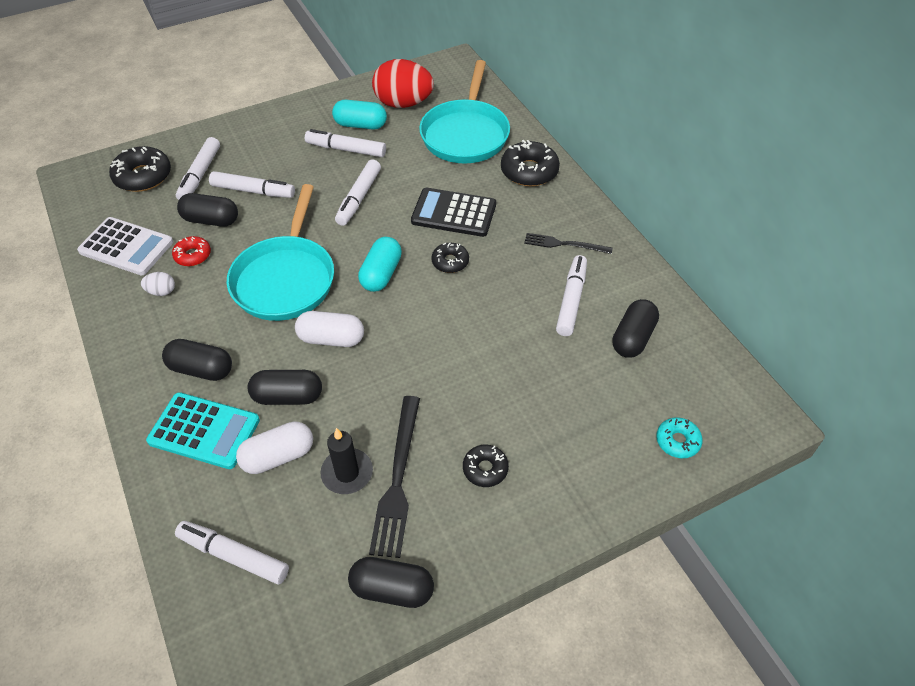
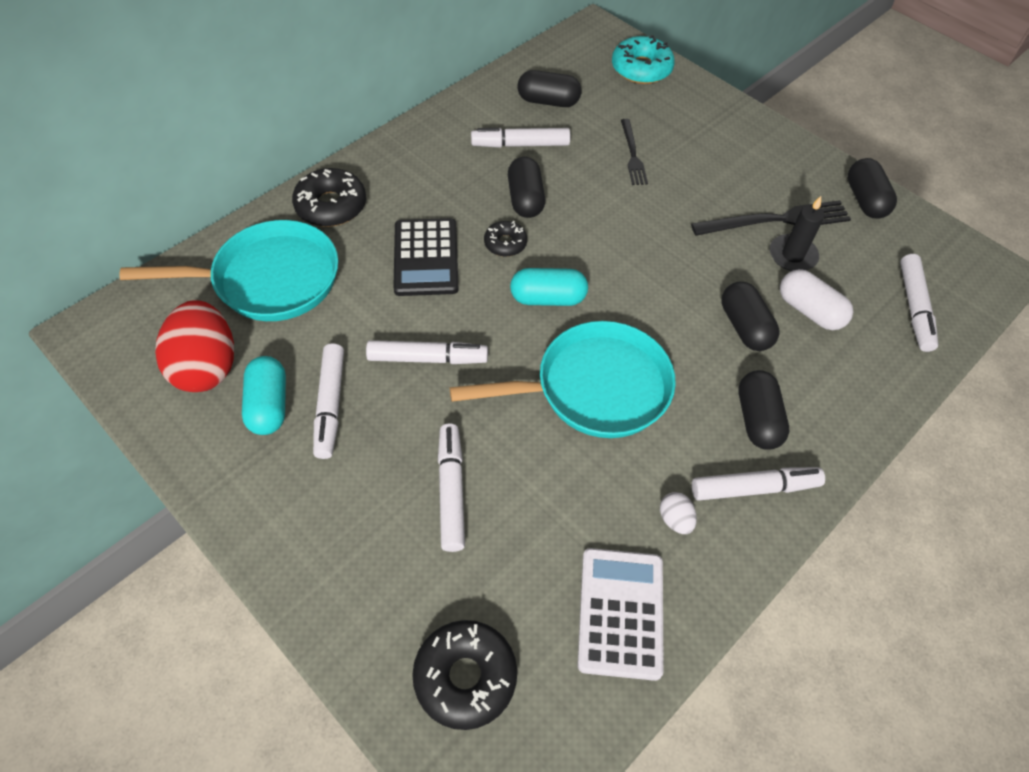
camera: 110 degrees left, 5 degrees up
(193, 255) = (600, 512): red donut -> none
(200, 175) = (437, 584): white marker -> white marker (754, 488)
(204, 431) = (823, 382): turquoise calculator -> none
(211, 220) = (527, 520): black capsule -> black capsule (525, 199)
(331, 339) = (657, 314): white capsule -> none
(485, 469) = (732, 169): black donut -> none
(564, 244) = (445, 160): black fork -> black fork (632, 155)
(677, 441) = (641, 69): turquoise donut -> turquoise donut, size x1.71

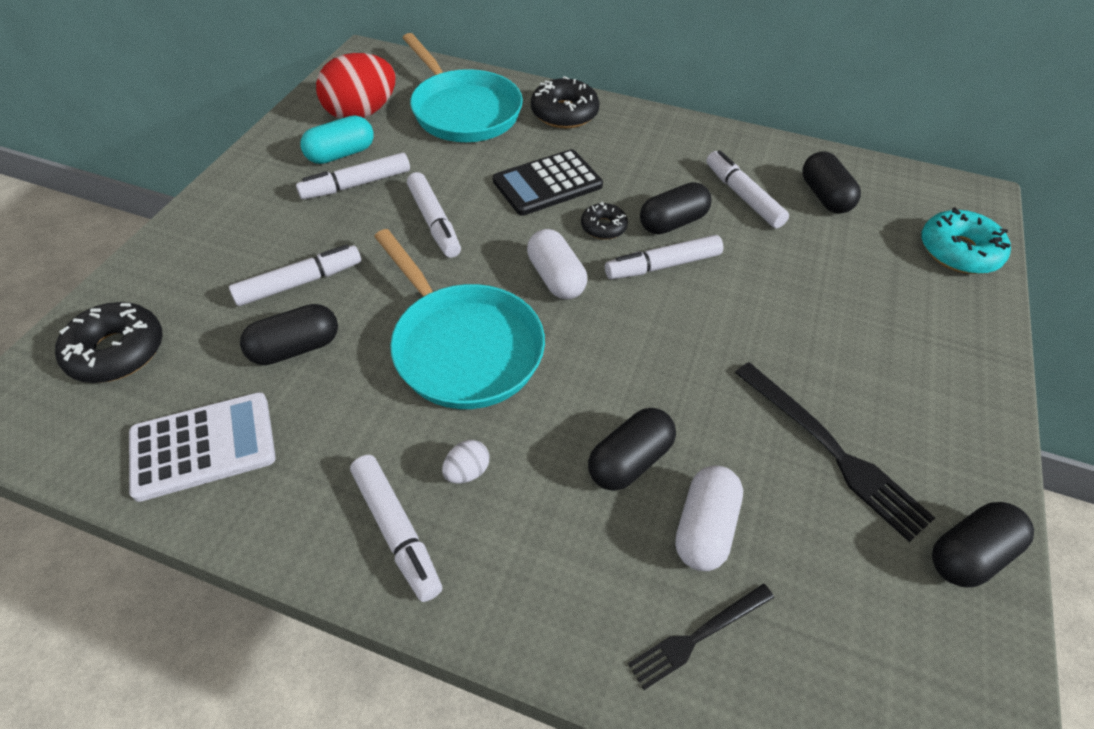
camera: 65 degrees right, 5 degrees down
(548, 298) = (556, 278): turquoise capsule -> white capsule
(632, 155) = (812, 283): black fork -> black fork (698, 636)
(675, 519) = (327, 463): white egg -> white egg (467, 471)
(757, 419) = (497, 509): black capsule -> black capsule (295, 348)
(792, 255) = (785, 485): black candle -> none
(914, 308) = (807, 671): white marker -> white marker (662, 265)

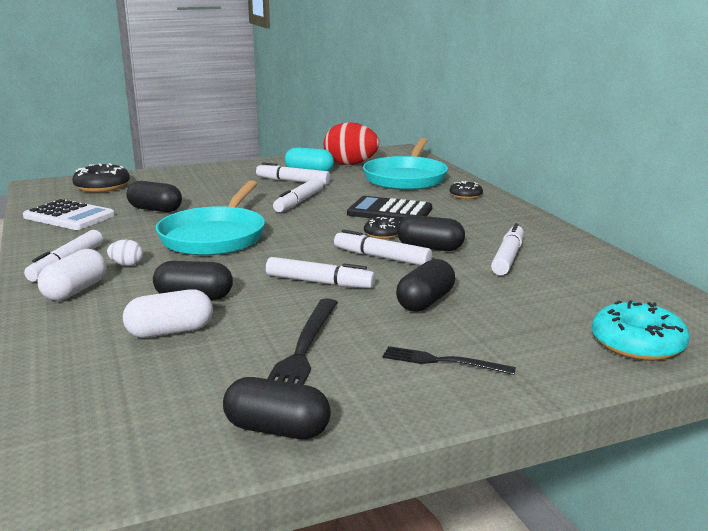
camera: 50 degrees right, 30 degrees down
(300, 283) = (200, 196): white marker -> white marker (319, 282)
(556, 278) = (311, 237): white capsule -> white capsule (75, 291)
(564, 113) = (465, 195): black donut -> black donut, size x0.59
(698, 636) = (82, 353): black fork -> black fork (442, 361)
(824, 196) = (576, 280): black capsule -> black capsule (425, 302)

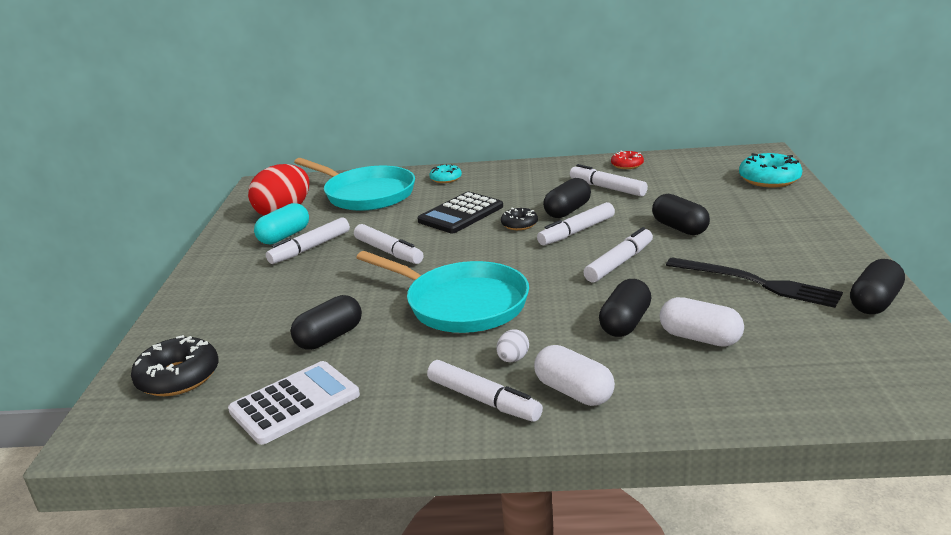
camera: 65 degrees left, 5 degrees up
(170, 331) = (700, 338): white capsule -> white capsule turned 60 degrees counterclockwise
(442, 361) = (782, 237): black fork -> none
(465, 195) = (446, 179): black donut -> turquoise donut
(589, 259) = (627, 165): none -> red donut

